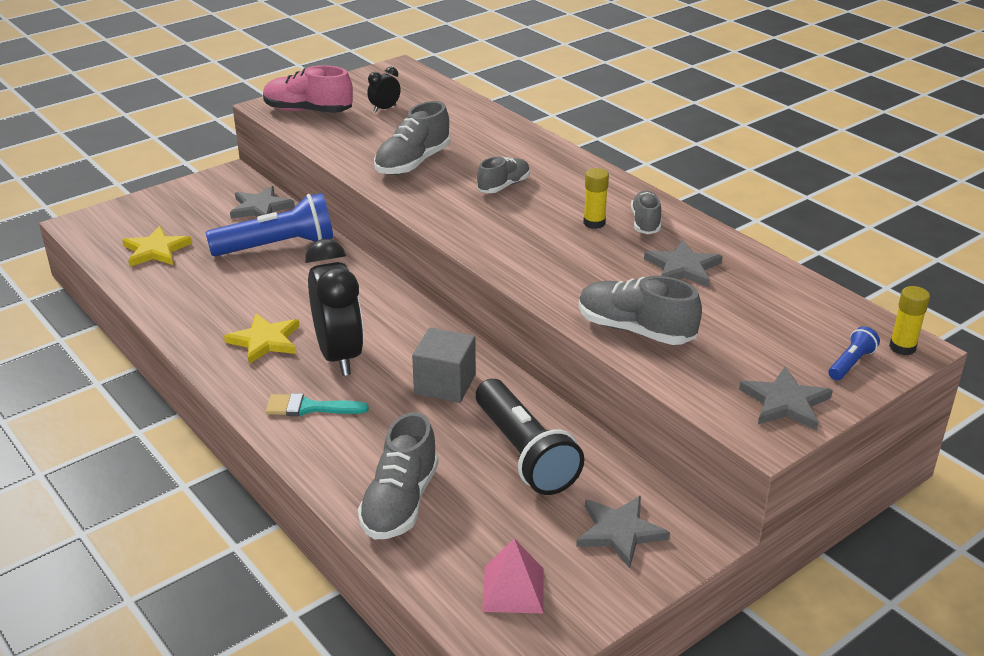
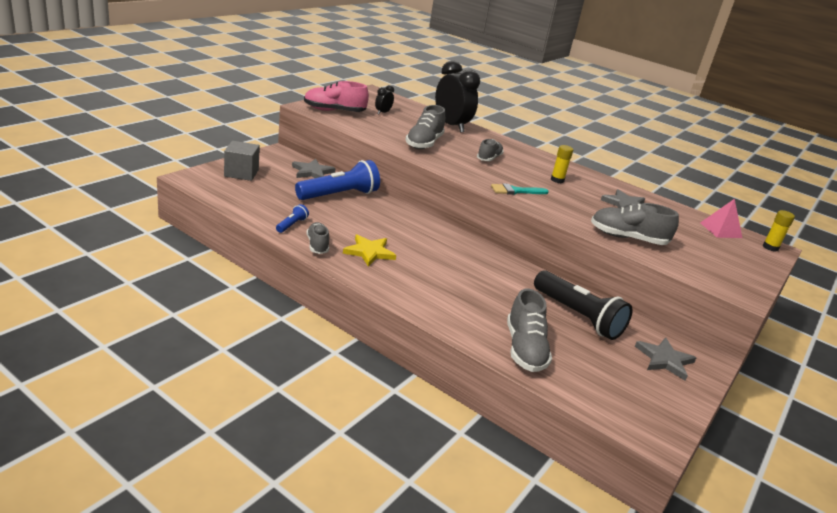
camera: 20 degrees left, 5 degrees down
(156, 250) = (256, 196): yellow star -> none
(309, 407) = (426, 293): turquoise brush -> turquoise brush (515, 191)
(339, 356) = (424, 261): black clock -> black clock (451, 126)
(445, 384) = (502, 277): grey cube -> grey cube (241, 173)
(513, 589) = (629, 398): pink pyramid -> pink pyramid (720, 230)
(645, 222) = (585, 180): grey shoe -> grey shoe (317, 245)
(785, 402) = (738, 277): grey star -> none
(851, 363) = (753, 255): blue flashlight -> blue flashlight (292, 225)

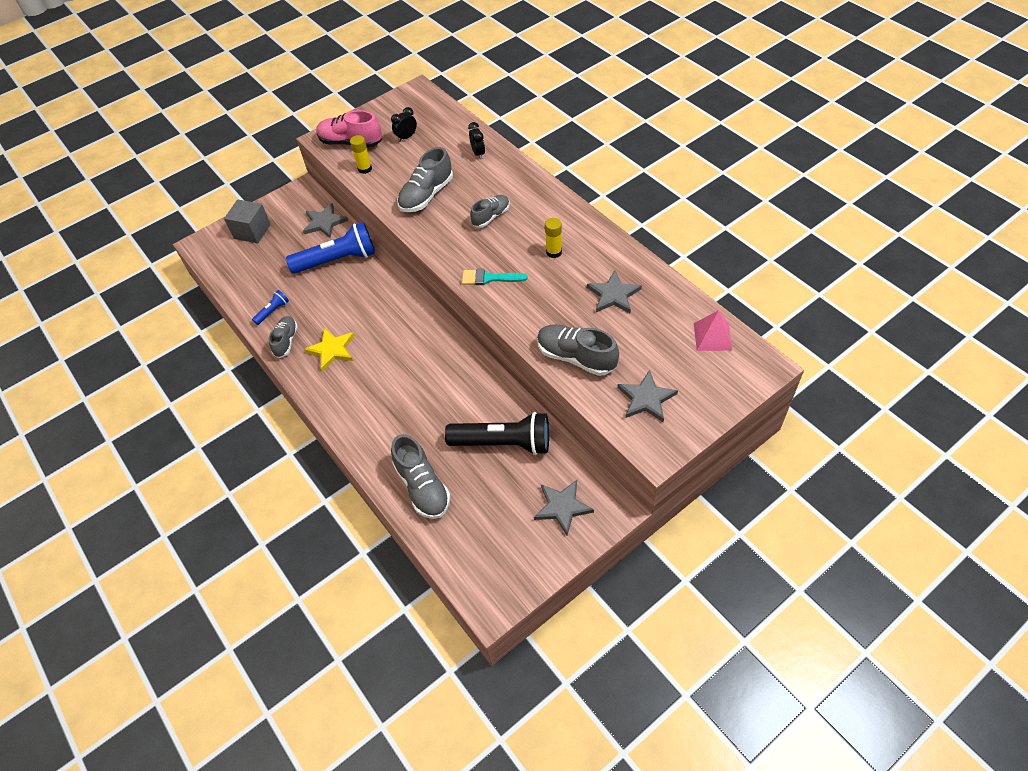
camera: 25 degrees right, 25 degrees up
(451, 126) = (478, 153): black clock -> black clock, size x0.45
(524, 349) = (422, 487): grey shoe -> grey shoe turned 45 degrees counterclockwise
(578, 316) = (503, 443): black flashlight -> black flashlight turned 60 degrees counterclockwise
(705, 263) = (646, 398): none -> grey star
(770, 247) = (759, 367): yellow glue stick -> yellow glue stick (365, 169)

